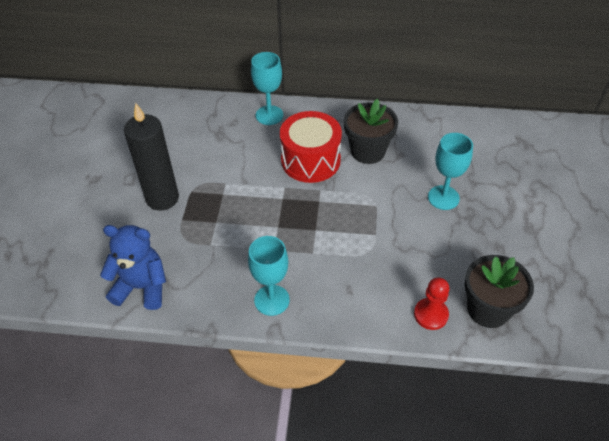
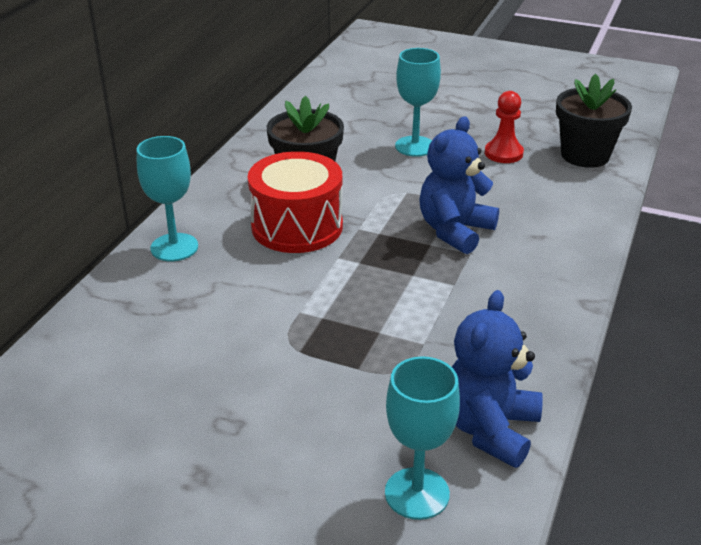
camera: 75 degrees left, 15 degrees down
(162, 198) = (299, 385): black candle -> none
(272, 300) = (543, 299): turquoise goblet -> turquoise goblet (417, 493)
(336, 240) = (455, 231): none -> blue teddy bear
(431, 314) = (586, 189): red pawn -> red pawn (503, 153)

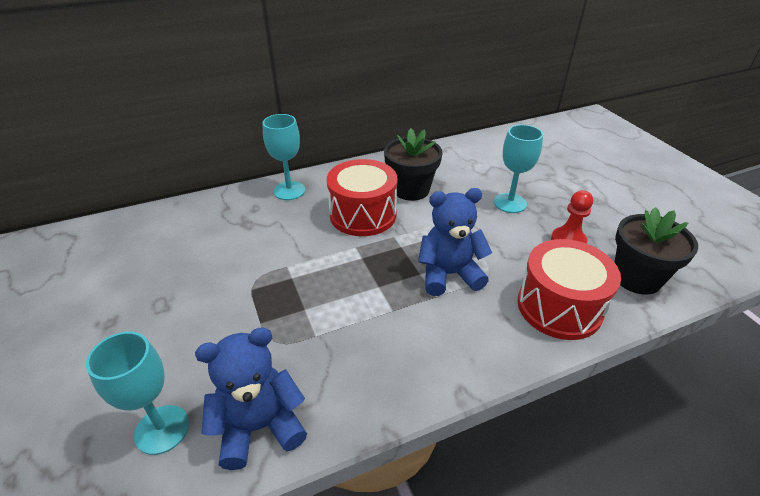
camera: 45 degrees right, 5 degrees up
(565, 206) = (559, 307): none -> red drum

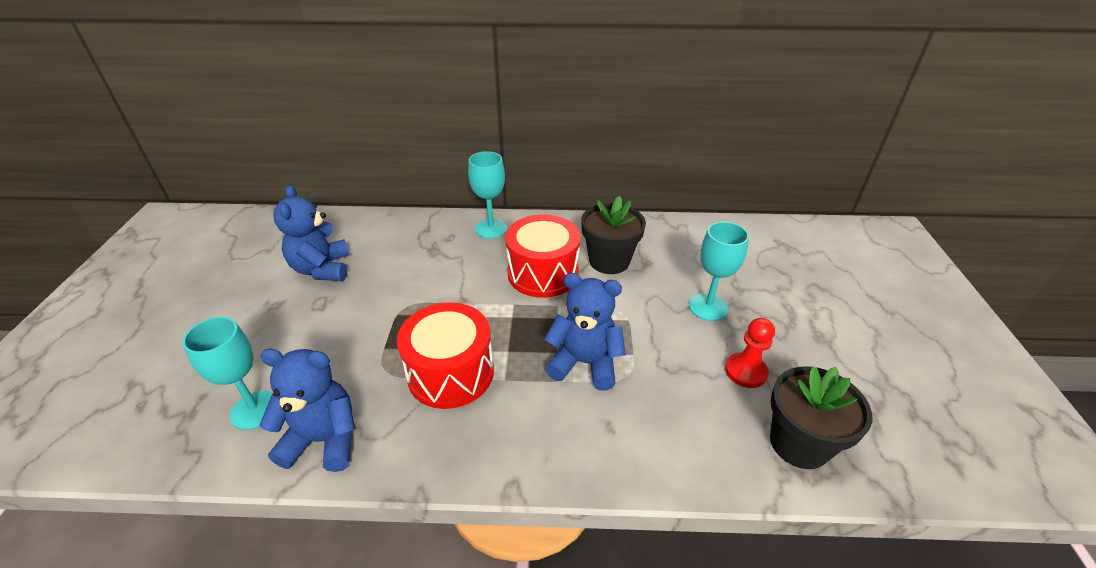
camera: 25 degrees right, 0 degrees up
(139, 272) = (322, 269): none -> blue teddy bear
(559, 307) = (679, 441): red drum -> red drum (451, 373)

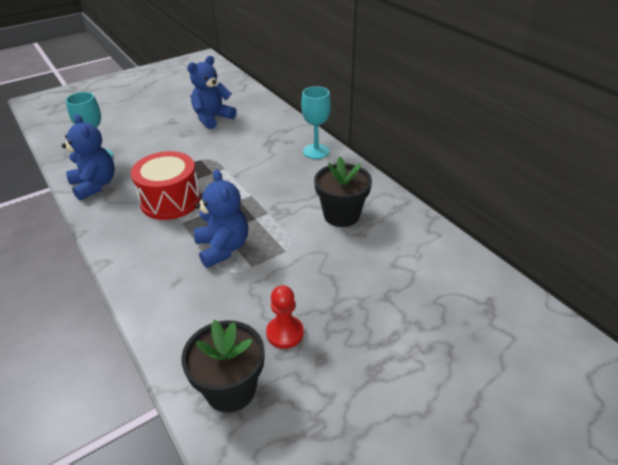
camera: 55 degrees right, 0 degrees up
(543, 273) = (294, 192): red drum -> none
(708, 307) = (341, 286): turquoise goblet -> none

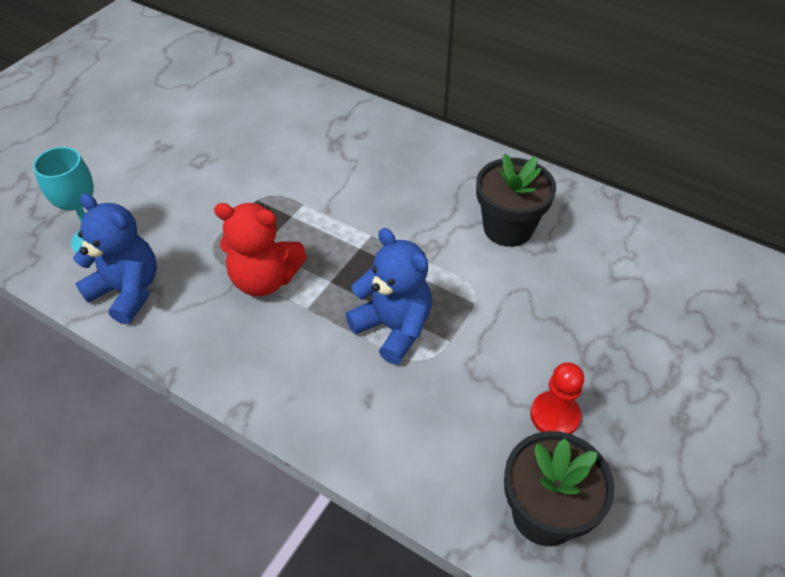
camera: 25 degrees left, 10 degrees up
(170, 200) = (264, 279): red drum -> red teddy bear
(212, 118) = (222, 125): blue teddy bear -> none
(316, 151) = (409, 140): turquoise goblet -> none

